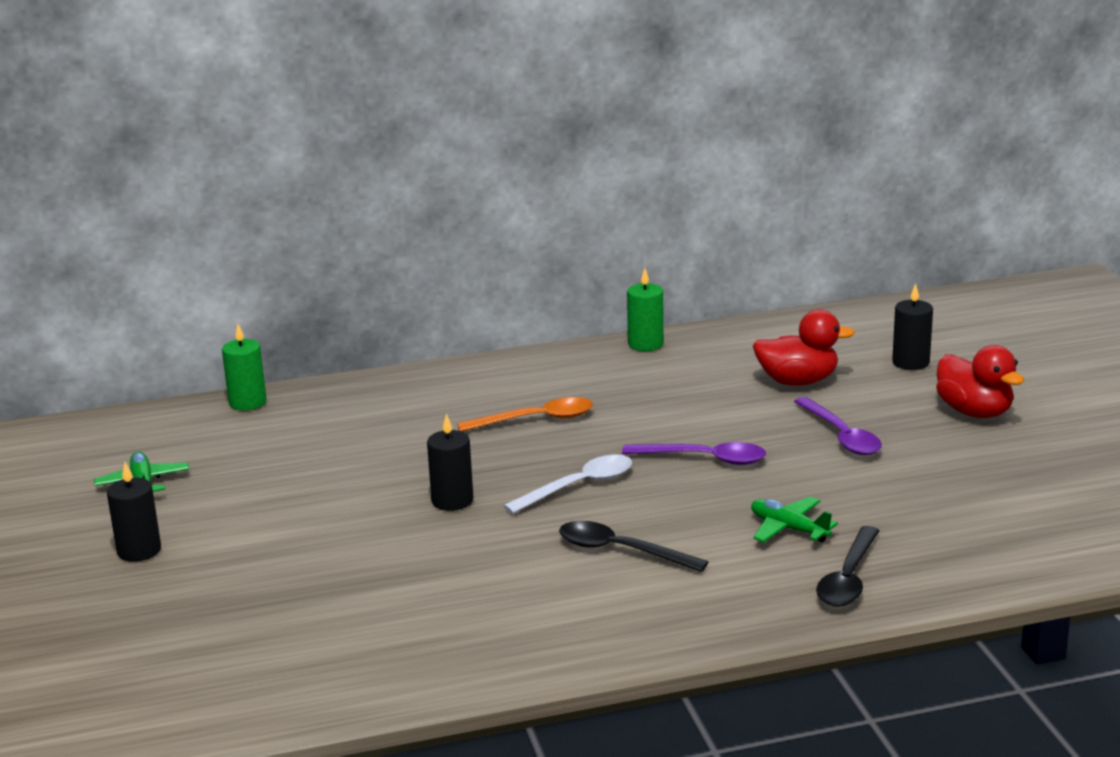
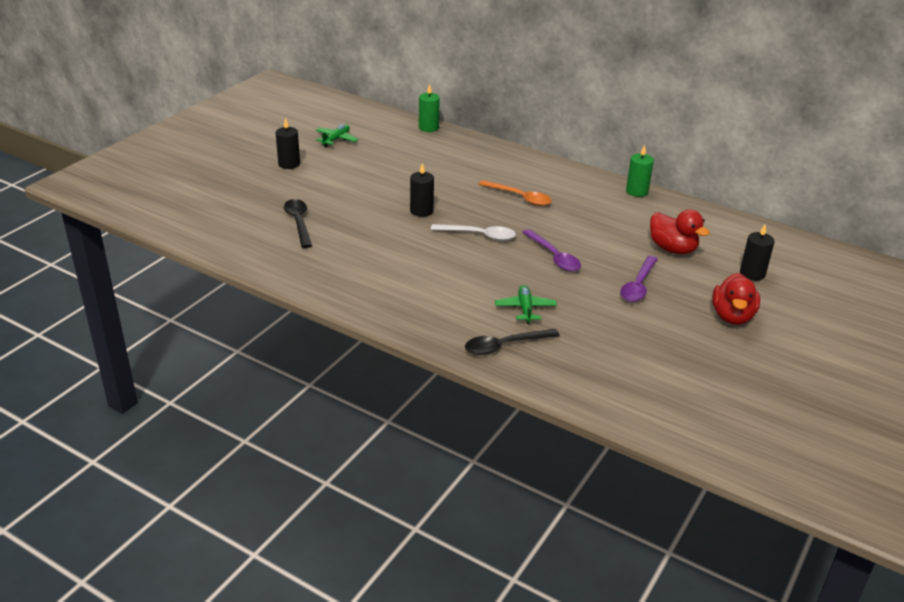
camera: 45 degrees right, 10 degrees up
(621, 551) = (441, 272): black spoon -> black spoon (299, 222)

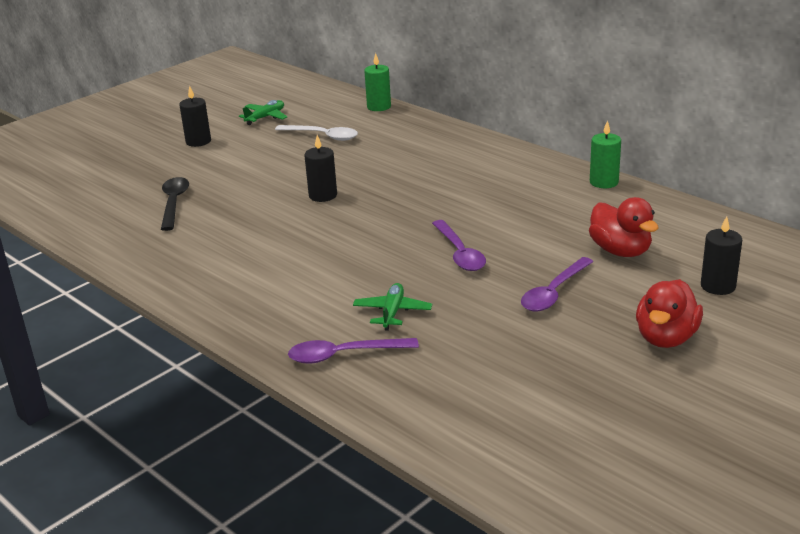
camera: 15 degrees right, 5 degrees down
(479, 235) = (378, 225): white spoon -> white spoon (322, 136)
(505, 346) = (344, 355): black spoon -> purple spoon
(519, 197) = (450, 185): orange spoon -> none

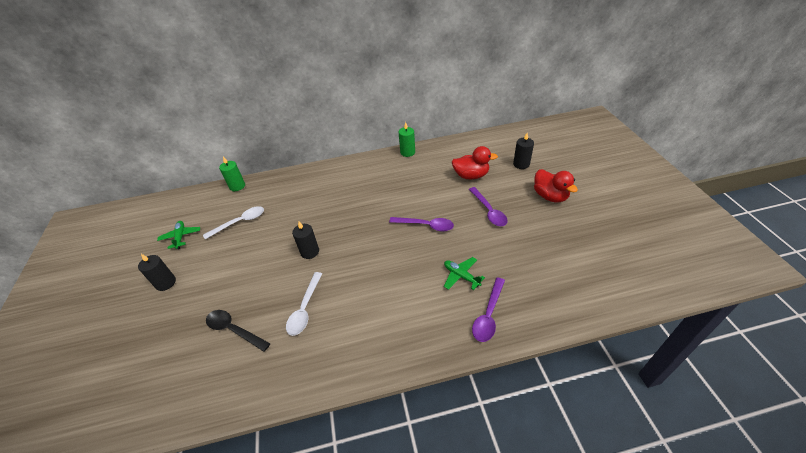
camera: 55 degrees left, 15 degrees up
(236, 229) = (305, 309): none -> white spoon

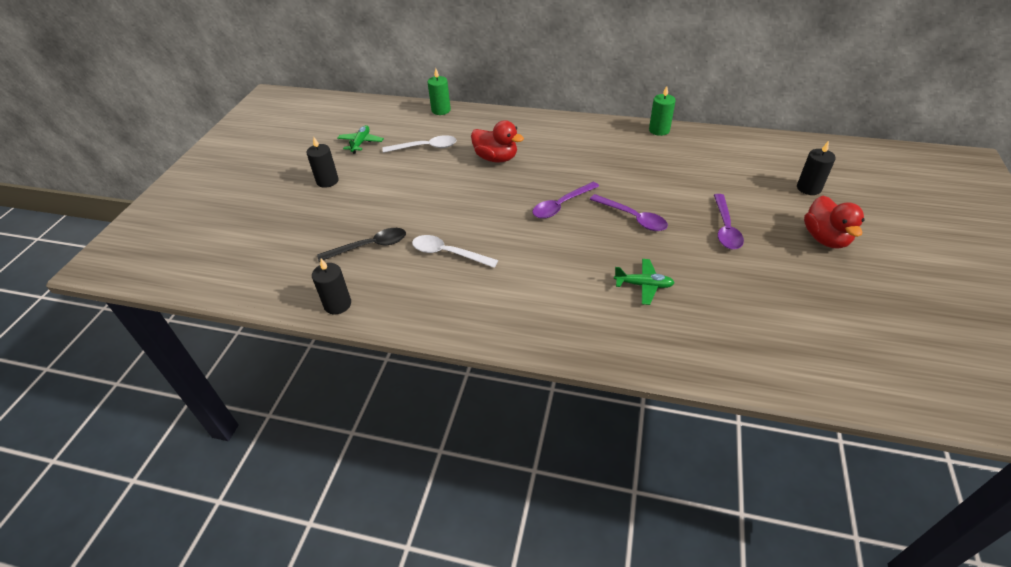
camera: 25 degrees right, 0 degrees up
(234, 330) = (369, 246): black spoon -> black spoon turned 105 degrees clockwise
(305, 309) = (448, 253): white spoon -> white spoon turned 75 degrees clockwise
(310, 252) = (483, 200): black candle -> black candle (337, 304)
(461, 276) = (643, 285): green plane -> green plane turned 120 degrees clockwise
(471, 175) = (727, 181): red duck -> red duck (496, 158)
(488, 315) = (652, 337): purple spoon -> purple spoon (561, 205)

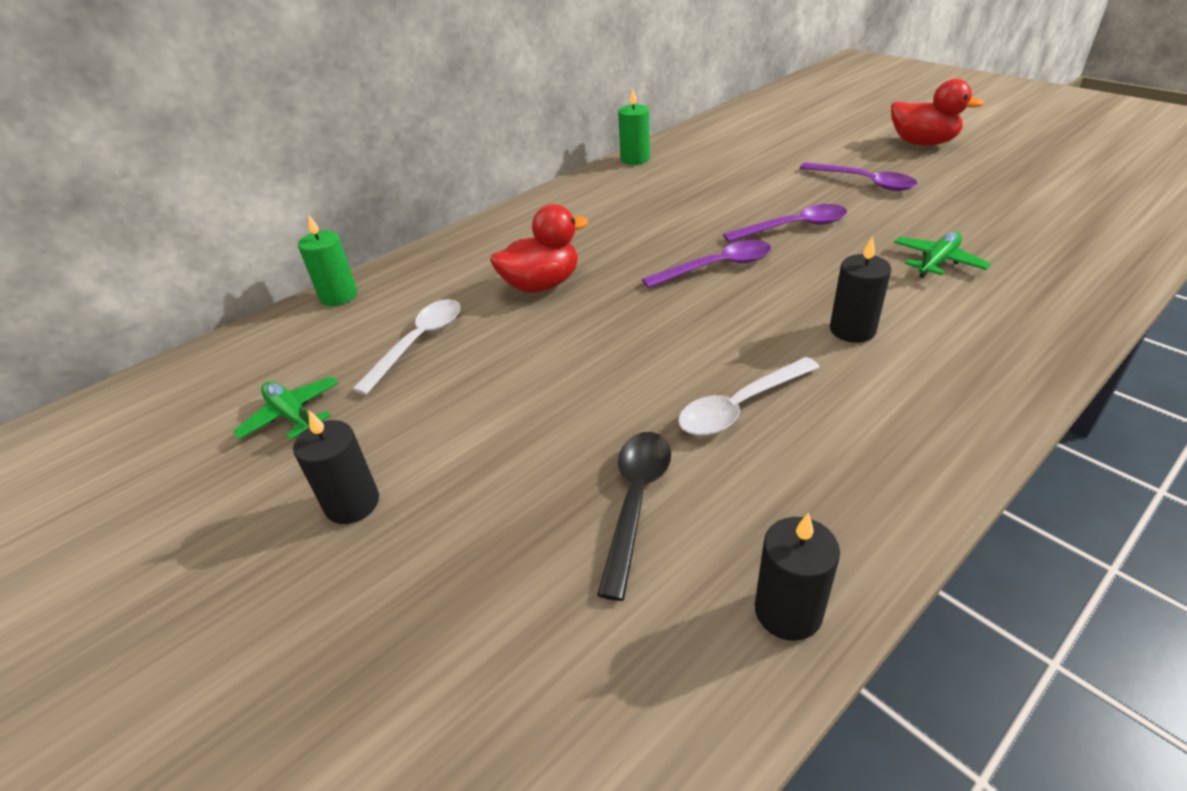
camera: 55 degrees left, 5 degrees down
(561, 205) = (716, 267): purple spoon -> purple spoon turned 105 degrees counterclockwise
(808, 188) = (832, 124): black candle -> black candle (852, 330)

